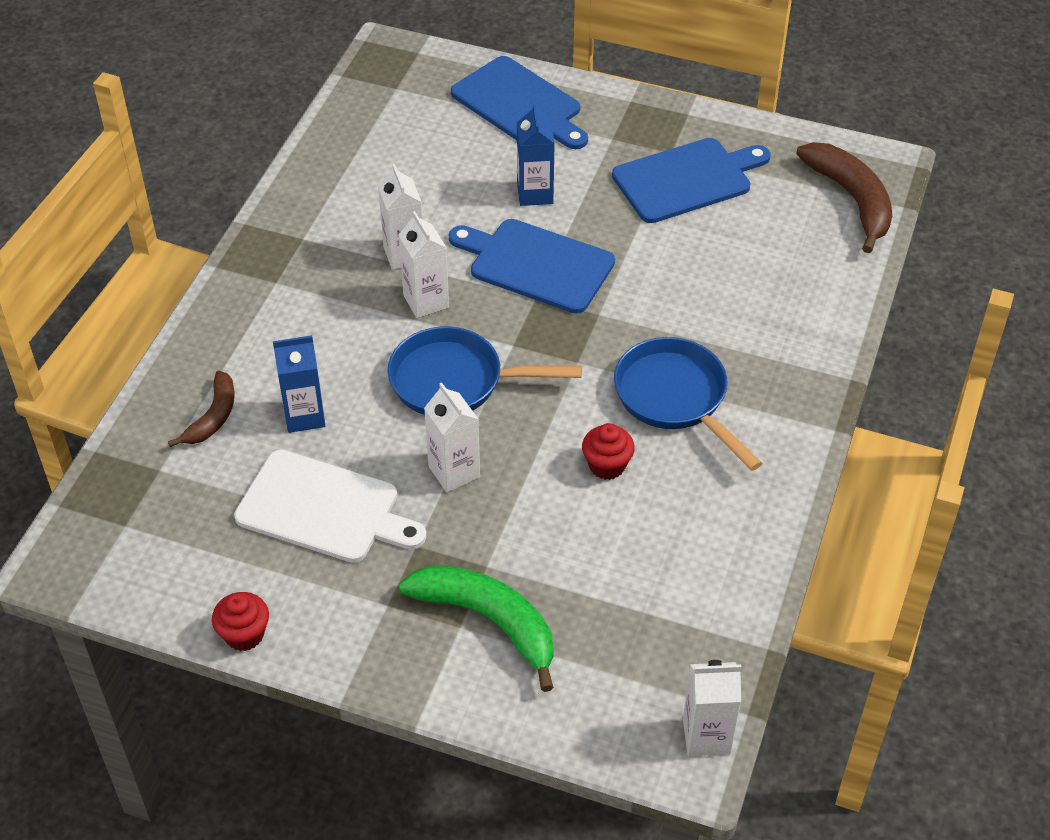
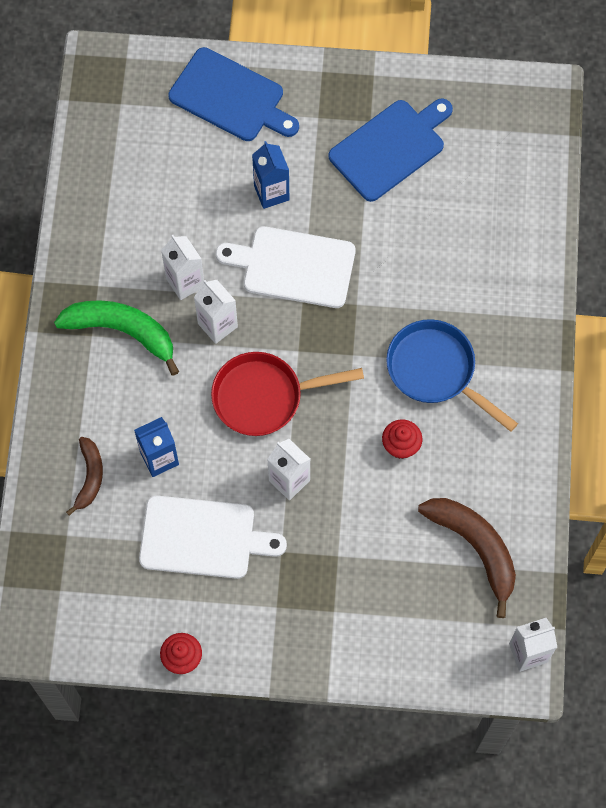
camera: 15 degrees left, 20 degrees up
(455, 381) = (264, 397): blue pan -> red pan
(489, 621) = (353, 601): green banana -> green banana (122, 331)
(536, 264) = (294, 266): blue cutting board -> white cutting board
(852, 200) = (527, 138): brown banana -> brown banana (475, 548)

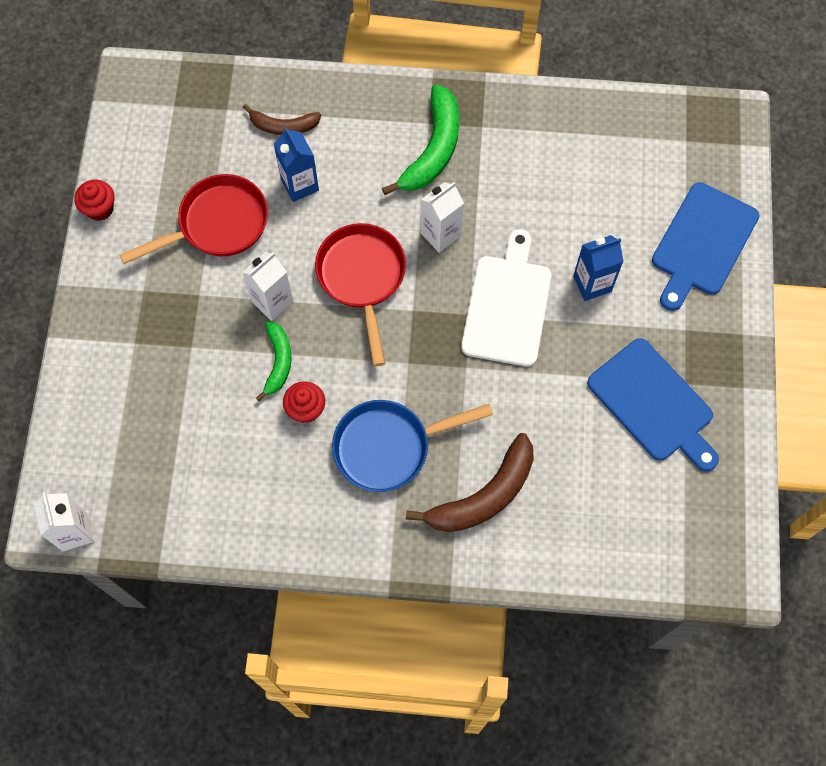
camera: 90 degrees right, 0 degrees up
(185, 282) = (487, 204): white carton -> none
(203, 538) = (217, 224): white cutting board -> red pan
(353, 473) = (278, 362): none -> green banana
(436, 371) = (389, 447): blue pan -> blue pan turned 150 degrees counterclockwise
(475, 548) = (191, 482): brown banana -> brown banana (483, 496)

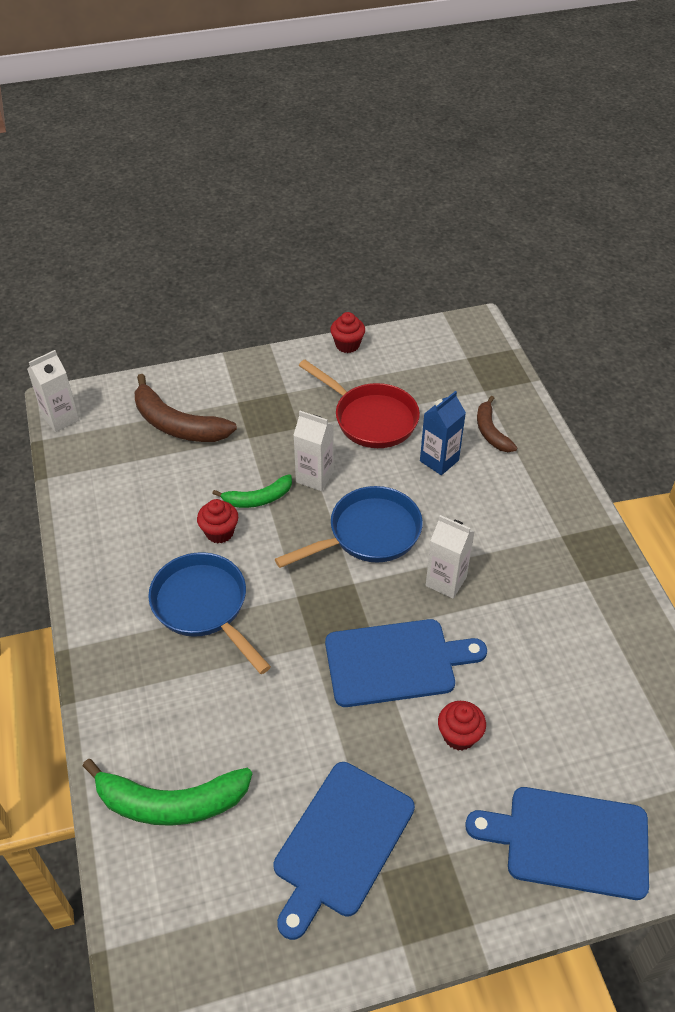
camera: 70 degrees right, 20 degrees down
(362, 278) = (368, 534): red pan -> blue pan
(433, 149) = (534, 548): green banana -> green banana (170, 802)
(483, 496) = (177, 702): brown banana -> brown banana (177, 424)
(507, 305) = (395, 662): white cutting board -> blue cutting board
(592, 283) = (459, 735): blue carton -> red cupcake

